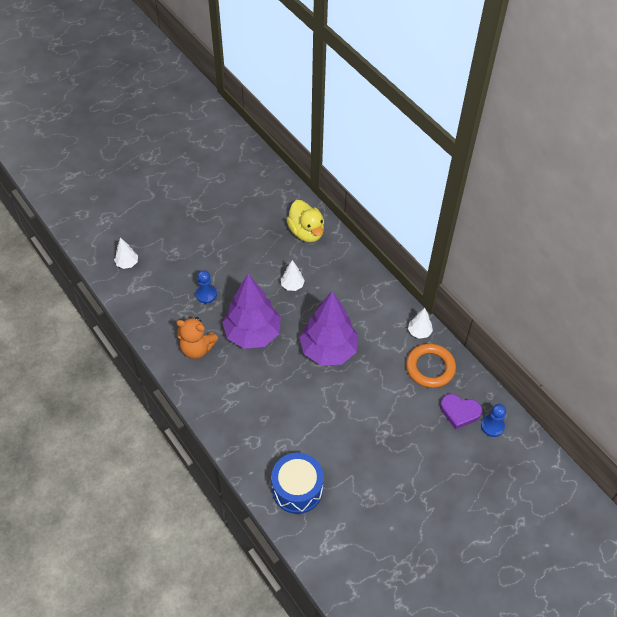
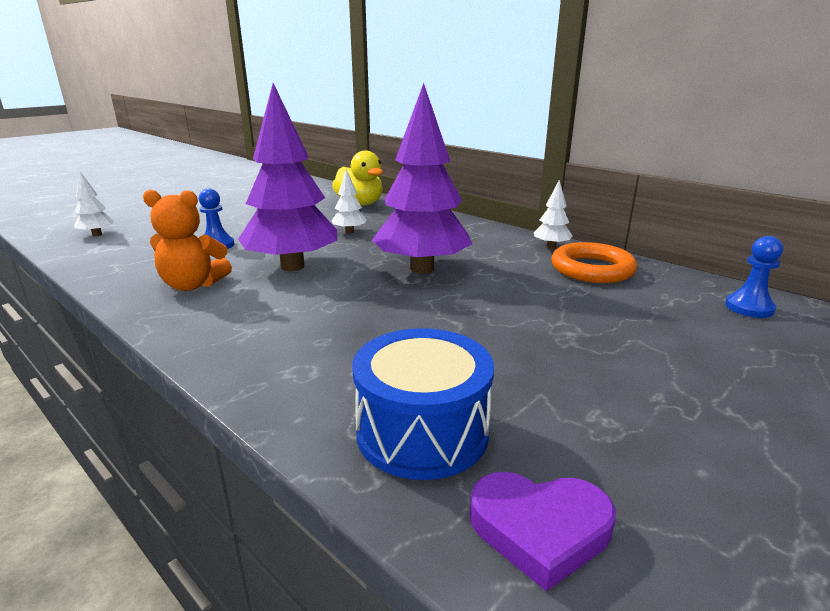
camera: 10 degrees left, 30 degrees down
(459, 412) = (679, 300): purple heart -> purple heart (540, 529)

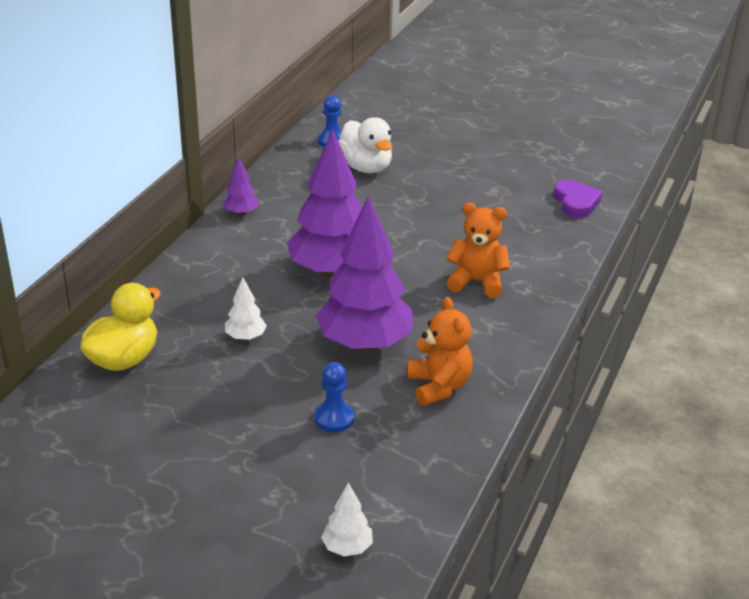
camera: 110 degrees left, 10 degrees up
(338, 340) = (477, 282): none -> orange teddy bear
(422, 431) = (542, 236): blue drum -> none
(551, 247) = (241, 213): white tree -> purple tree
(592, 269) = (290, 193): orange ring -> none
(670, 318) = (365, 167): none -> white duck

